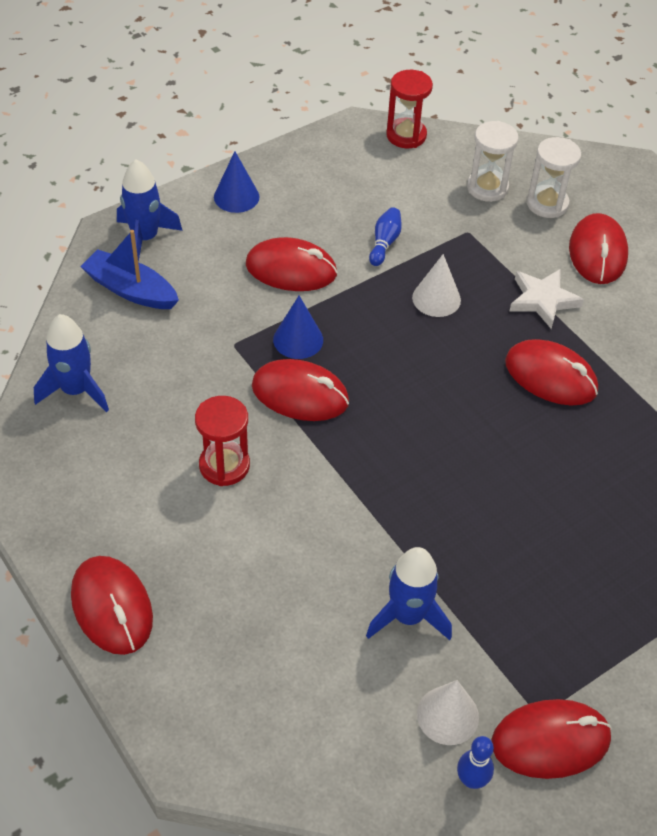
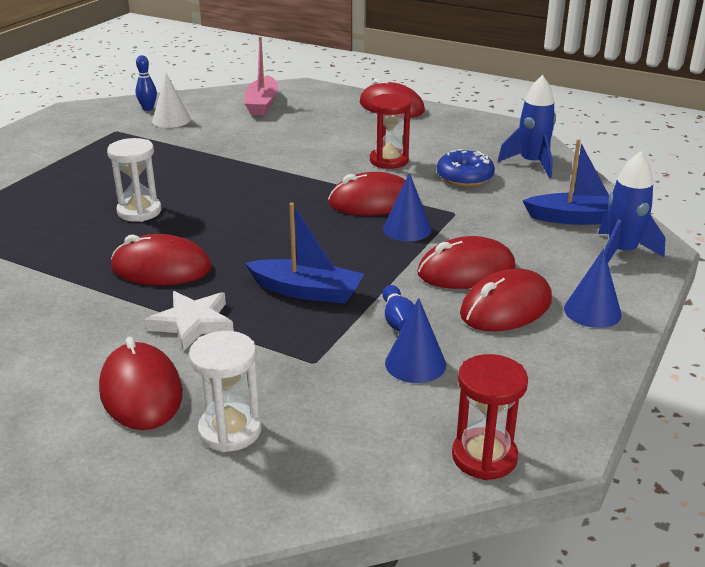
camera: 155 degrees right, 20 degrees down
(171, 396) = (464, 177): none -> blue donut
(289, 711) = (262, 104): none -> pink boat
(399, 204) = (415, 363): none -> blue cone
(407, 616) = (215, 140): blue rocket -> none
(436, 298) = (307, 291): white cone -> blue boat
(487, 188) = (322, 423): white hourglass -> white hourglass (139, 211)
(550, 741) = (106, 125): red mouse -> red mouse (506, 307)

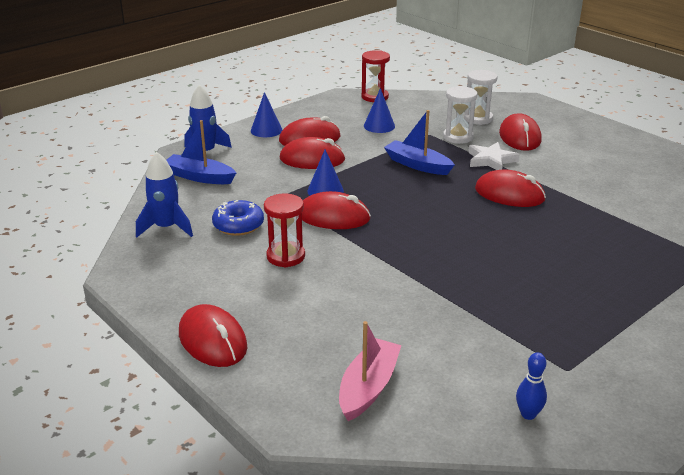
camera: 160 degrees left, 0 degrees up
(139, 211) = (528, 244): white hourglass -> white hourglass (458, 137)
(171, 120) = (496, 377): white cone -> none
(398, 320) = (374, 143): blue bowling pin -> none

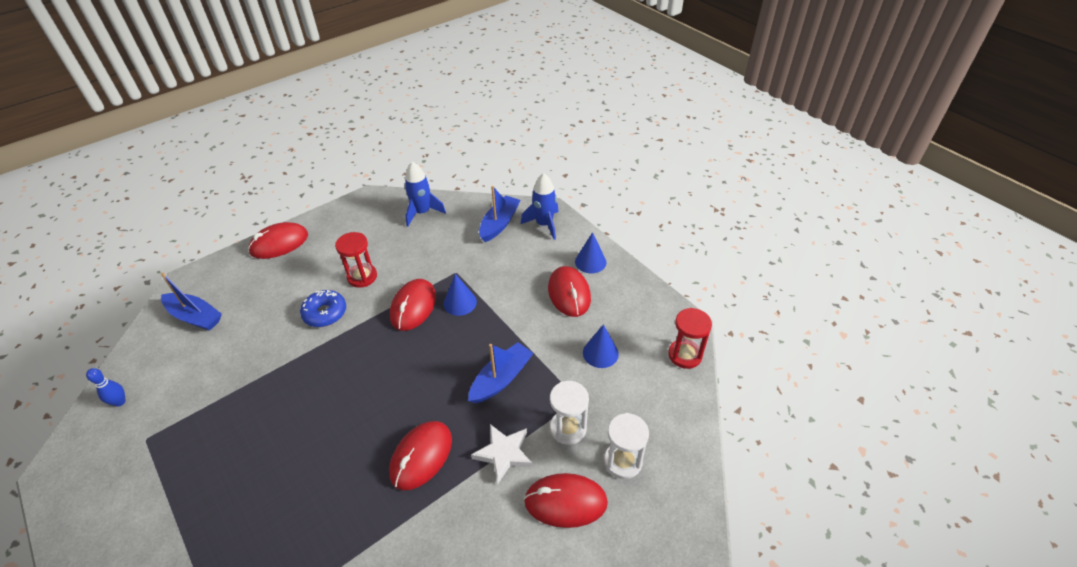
camera: 95 degrees right, 15 degrees up
(238, 225) = (415, 249): blue donut -> blue donut (325, 313)
(312, 159) = (524, 295): red mouse -> none
(368, 387) = (195, 317): pink boat -> blue boat

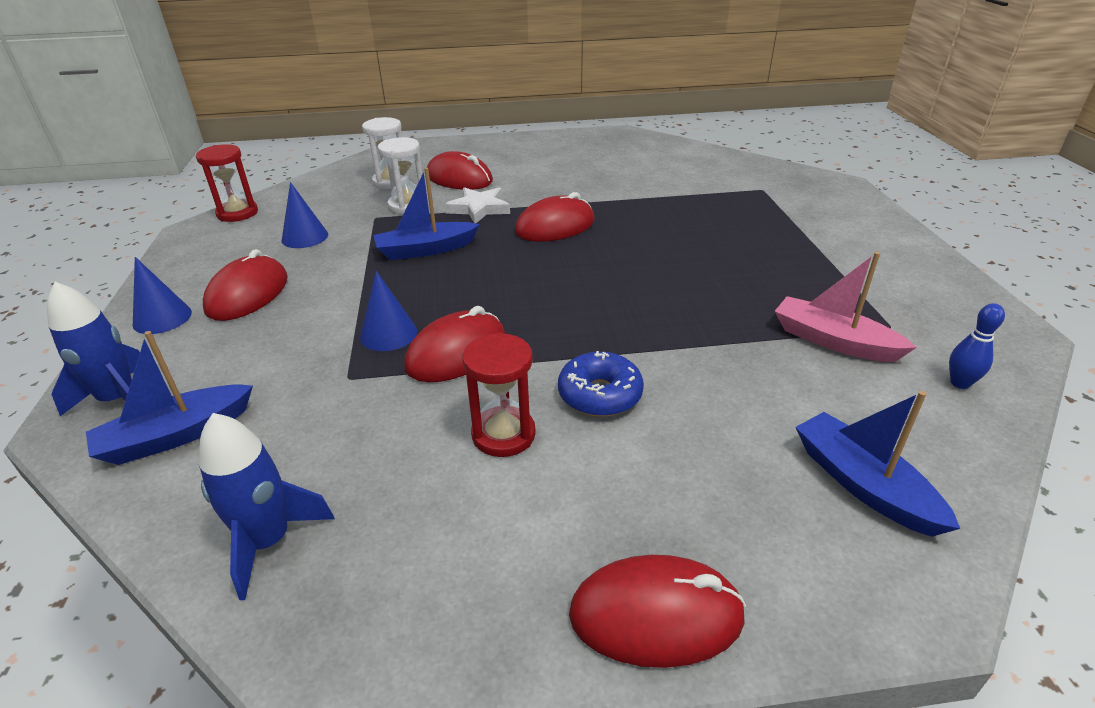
camera: 150 degrees left, 10 degrees down
(190, 407) = (833, 341): none -> pink boat

